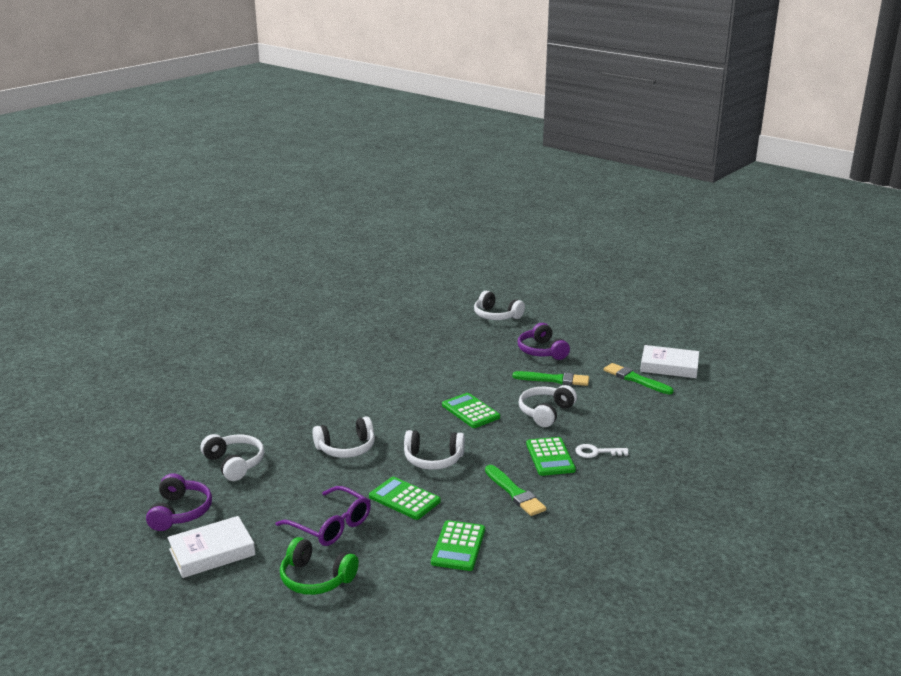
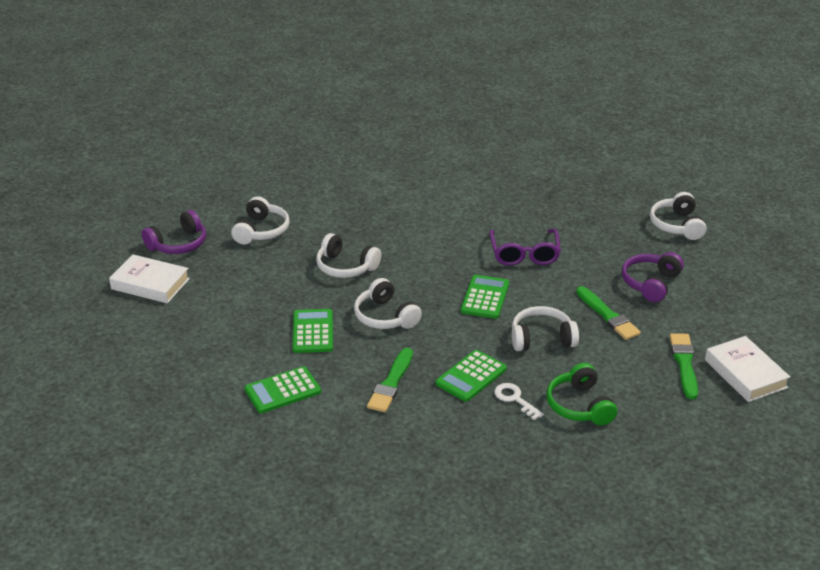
camera: 50 degrees right, 10 degrees up
(316, 578) = (170, 345): green headphones -> green headphones (579, 406)
(331, 525) = (238, 316): purple glasses -> purple glasses (524, 254)

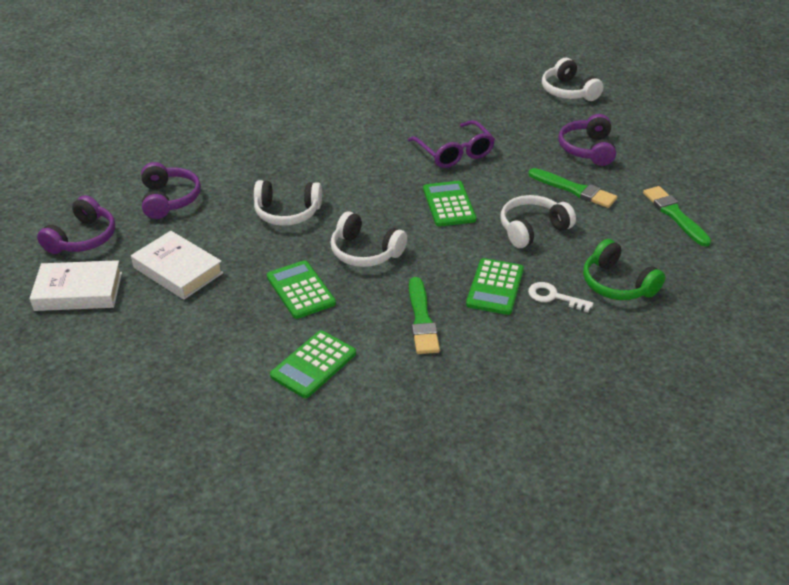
camera: 25 degrees left, 5 degrees up
(261, 231) = (169, 199): white headphones -> purple headphones
(745, 374) = (731, 208): white book -> white book (178, 270)

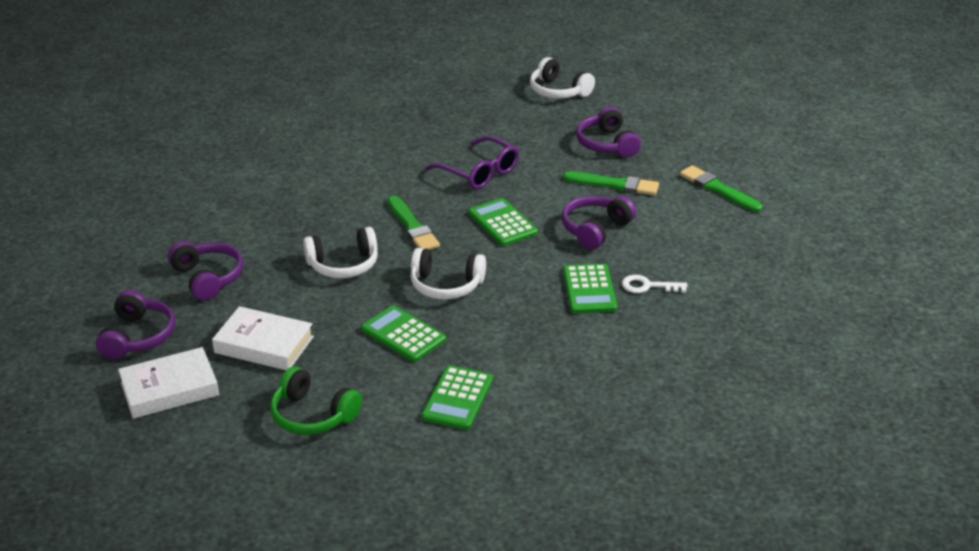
camera: 20 degrees left, 5 degrees down
(422, 319) = (537, 334): green brush -> green brush (412, 227)
(532, 229) = (595, 229): white headphones -> purple headphones
(617, 284) = (698, 262): green headphones -> green headphones (312, 415)

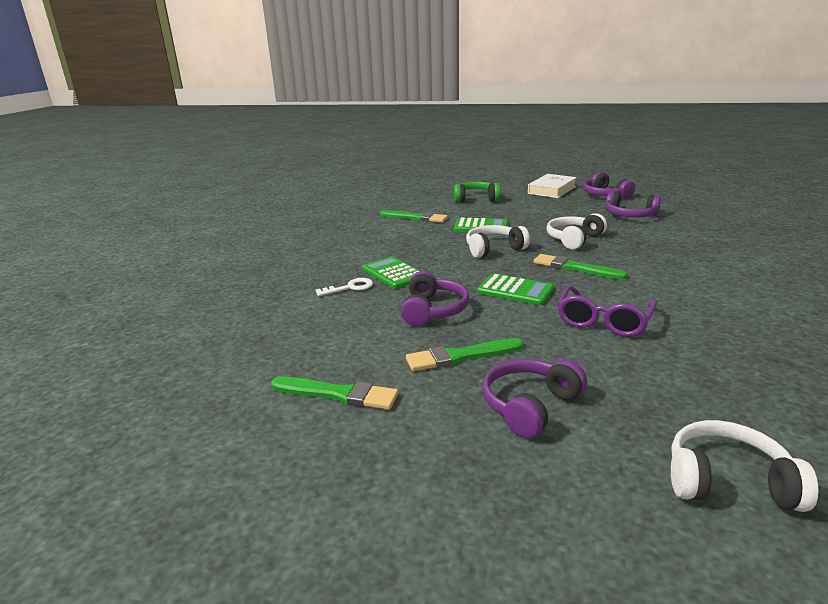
camera: 150 degrees right, 10 degrees down
(264, 344) = (543, 207): white book -> none
(457, 398) = (415, 218): green calculator -> green brush
(479, 172) = (603, 321): purple glasses -> purple glasses turned 75 degrees counterclockwise
(607, 144) = (530, 406): purple headphones -> purple headphones turned 90 degrees counterclockwise

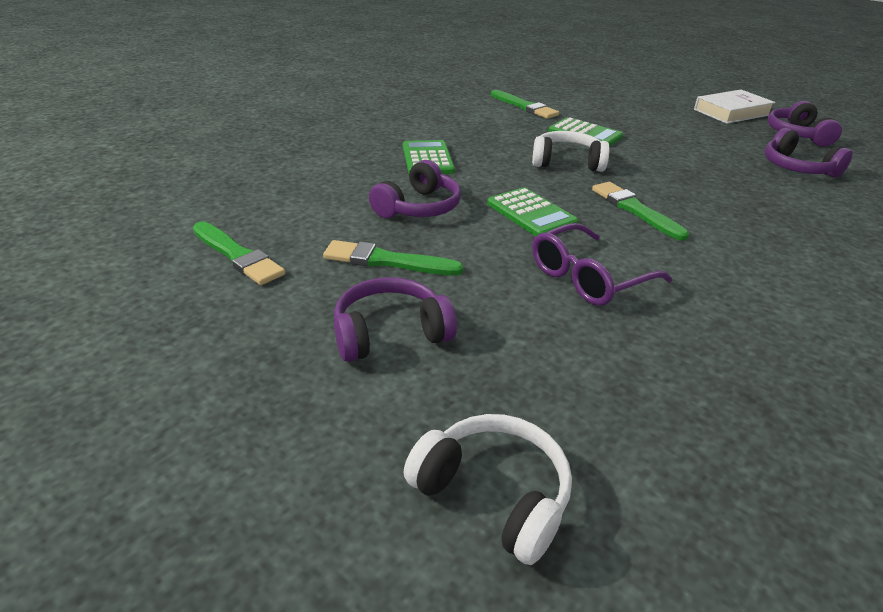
camera: 25 degrees right, 10 degrees up
(350, 287) = (369, 161): white key -> none
(475, 199) = (620, 102): green headphones -> none
(574, 239) = (679, 177): white headphones -> none

